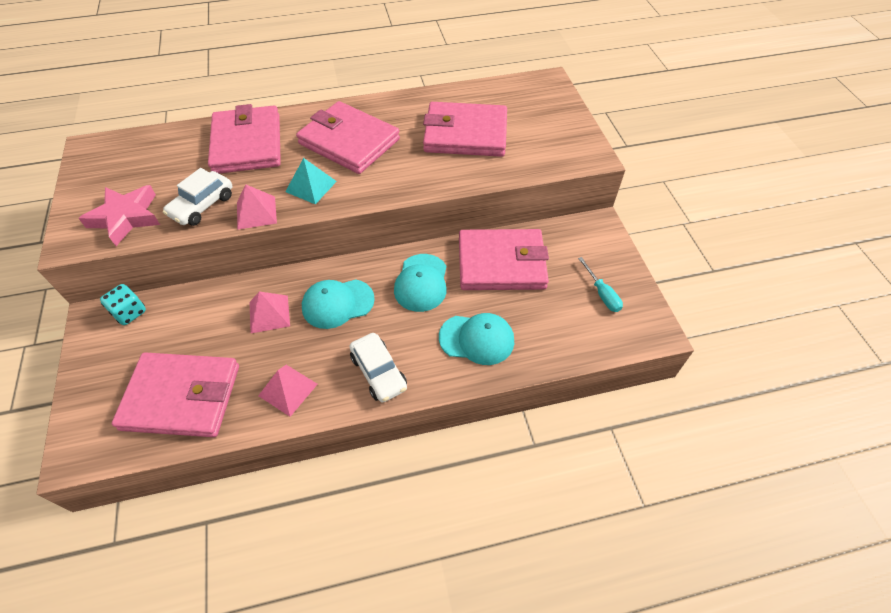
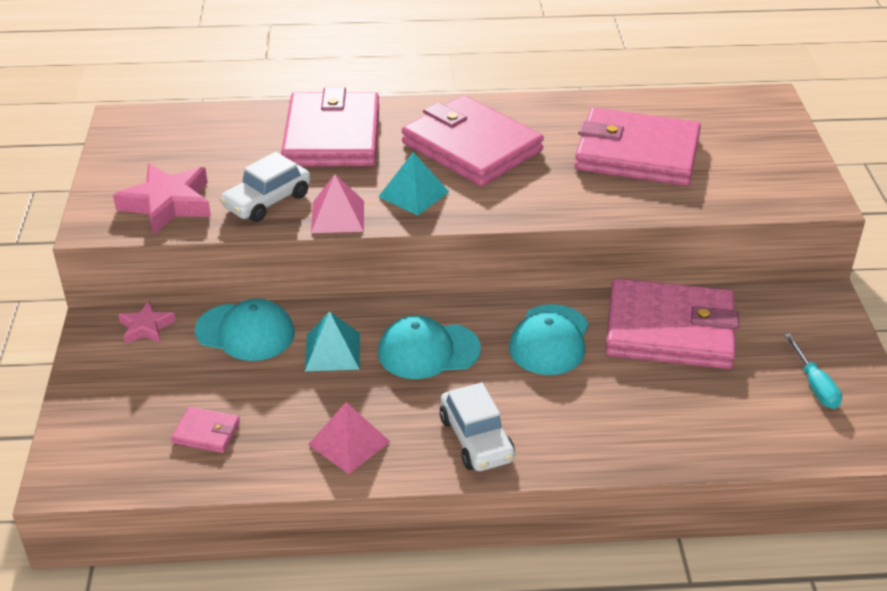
camera: 10 degrees right, 15 degrees down
(130, 312) = (146, 327): turquoise dice -> pink star
(181, 397) = (206, 432): pink wallet -> pink wallet, size x0.41
(269, 314) = (332, 351): pink pyramid -> turquoise pyramid
(477, 339) = (621, 417): turquoise cap -> turquoise cap (245, 332)

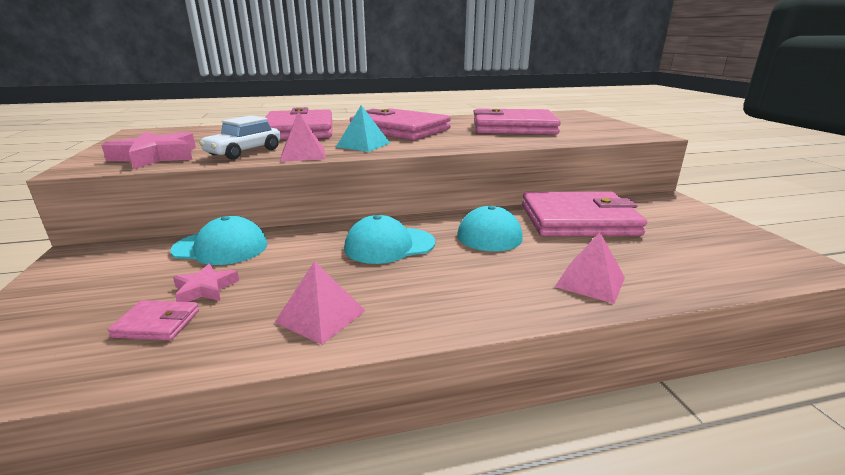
camera: 10 degrees left, 15 degrees down
(146, 327) = (124, 252): pink star -> pink star (205, 288)
(332, 351) = (302, 253): turquoise pyramid -> none
(476, 439) = (454, 300): white car -> none
(623, 433) = (590, 282): none -> pink pyramid
(814, 385) = (715, 239): turquoise screwdriver -> none

